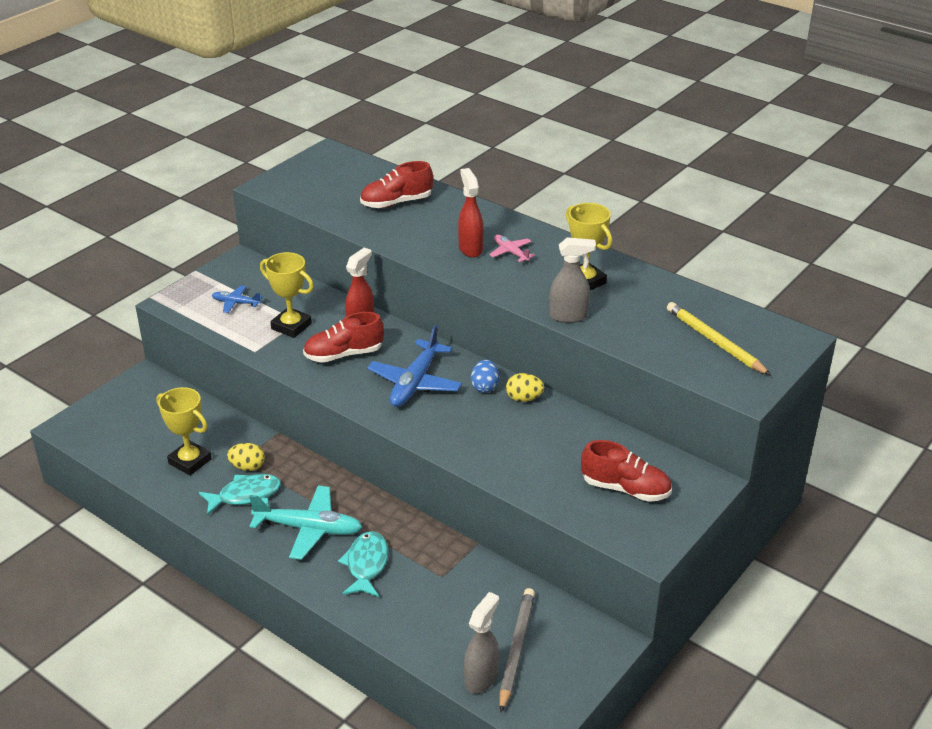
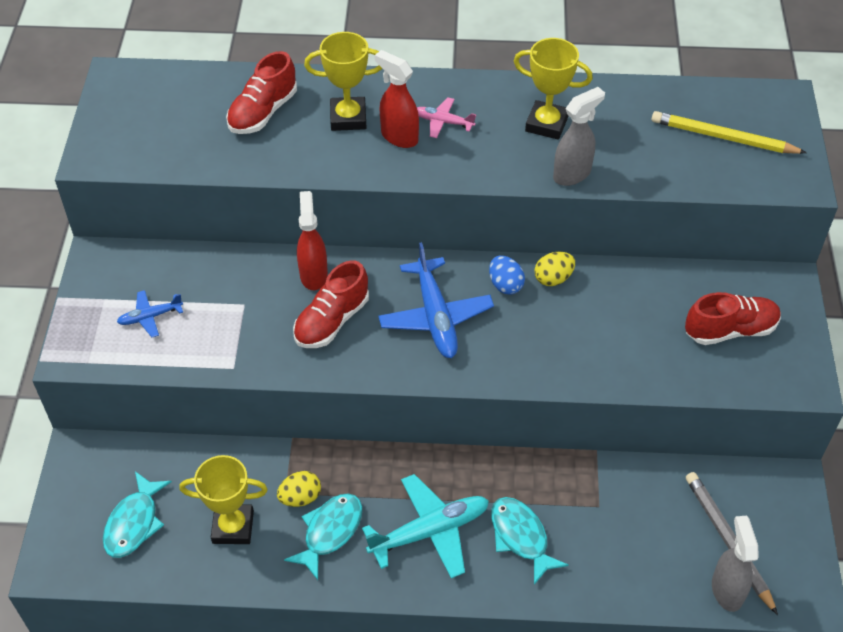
camera: 35 degrees left, 15 degrees up
(136, 429) = (134, 523): none -> turquoise fish
(291, 326) = (241, 315): yellow trophy -> yellow trophy (348, 118)

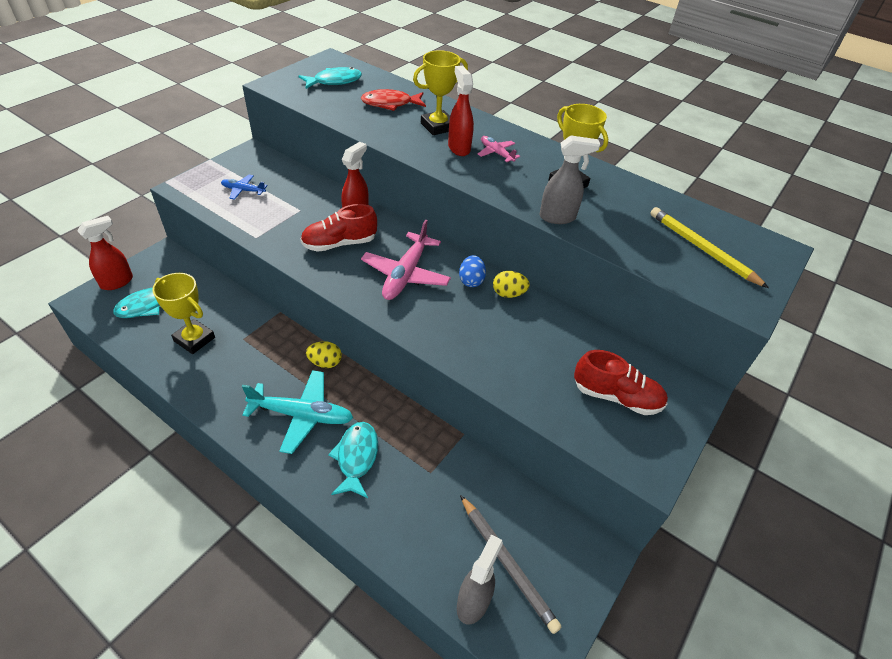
camera: 30 degrees right, 5 degrees down
(63, 520) = (117, 282): none -> red spray bottle
(263, 112) = (390, 104): red shoe -> red fish
(300, 497) = (248, 346): yellow egg -> yellow egg (325, 363)
(330, 532) = (243, 376): turquoise fish -> turquoise fish (334, 81)
(348, 118) = (438, 127): yellow trophy -> yellow trophy turned 60 degrees counterclockwise
(435, 316) = (406, 274): blue plane -> pink plane
(728, 541) = (507, 563): grey pencil -> grey pencil turned 135 degrees clockwise

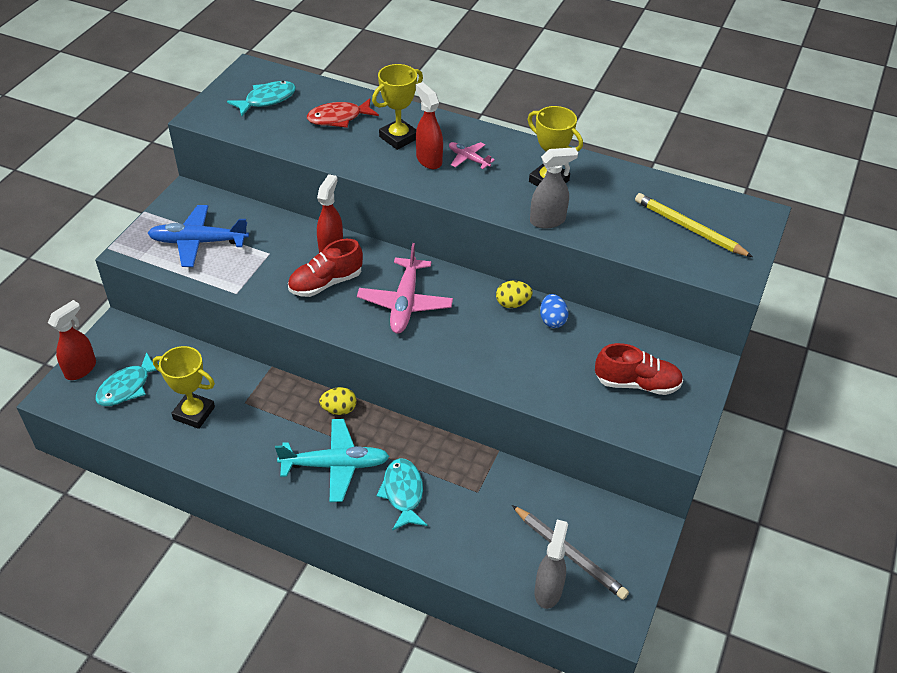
camera: 10 degrees left, 0 degrees up
(243, 190) = (199, 242): blue plane -> blue plane, size x1.90
(471, 281) = (472, 297): blue egg -> blue egg (552, 320)

